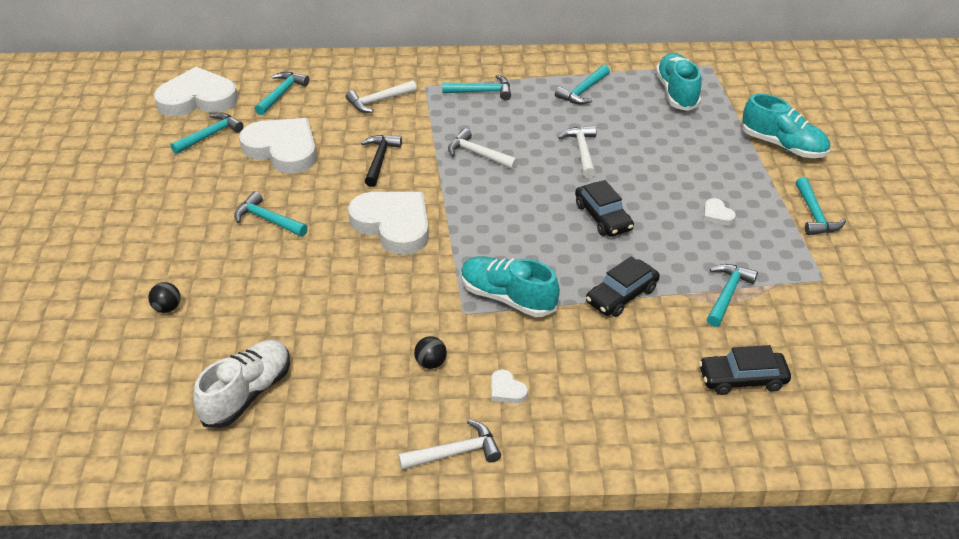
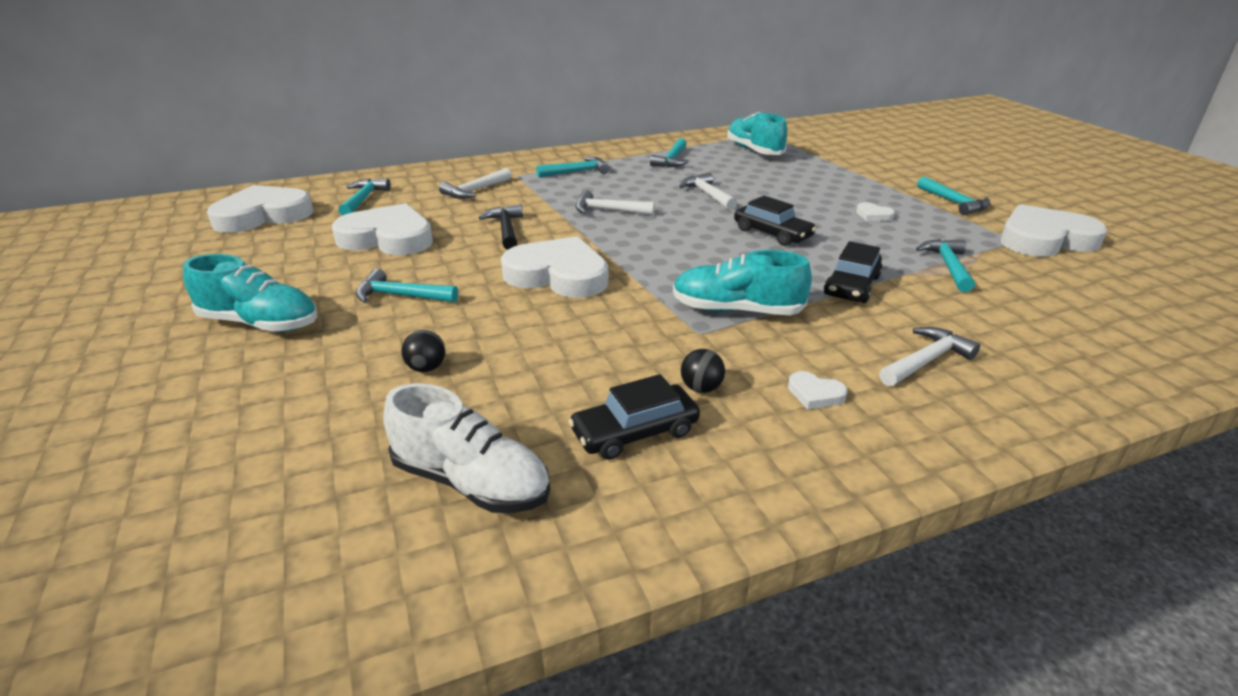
camera: 20 degrees left, 10 degrees down
(167, 308) = (298, 408): black ball -> black ball (426, 368)
(210, 135) = (291, 240): turquoise hammer -> none
(247, 394) = (471, 482): white shoe -> white shoe turned 105 degrees clockwise
(455, 452) = (815, 478): white hammer -> white hammer (926, 360)
(742, 379) = (1043, 327): black car -> black car (634, 432)
(783, 145) = (876, 167): turquoise shoe -> turquoise shoe (260, 323)
(854, 284) = (1044, 239): none -> white heart

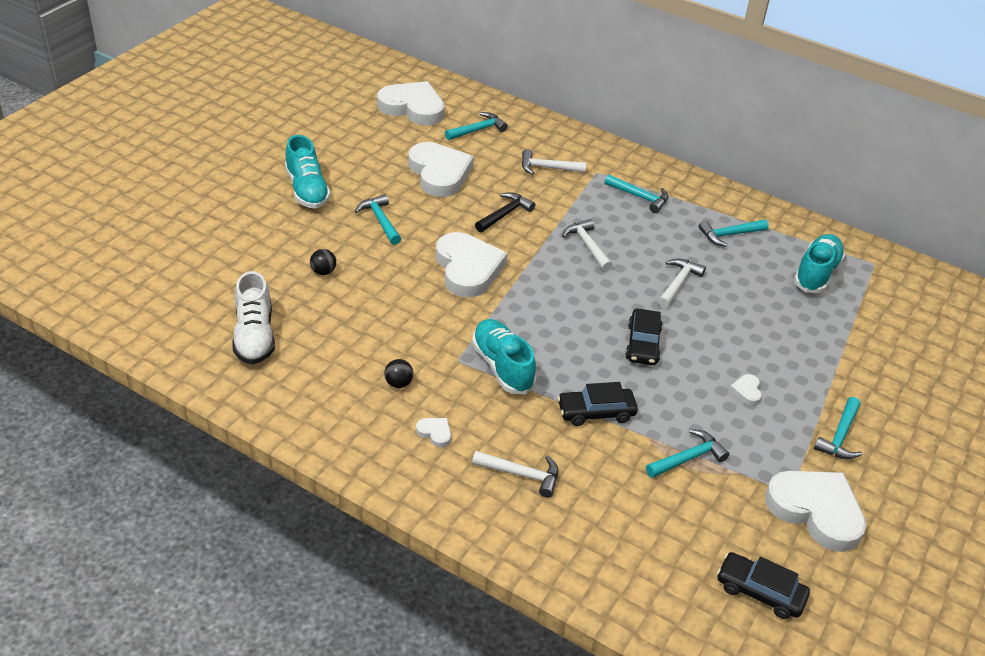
camera: 50 degrees right, 10 degrees up
(634, 432) = (336, 373): black car -> black car (760, 591)
(815, 394) = (435, 433): white heart -> white heart turned 135 degrees clockwise

